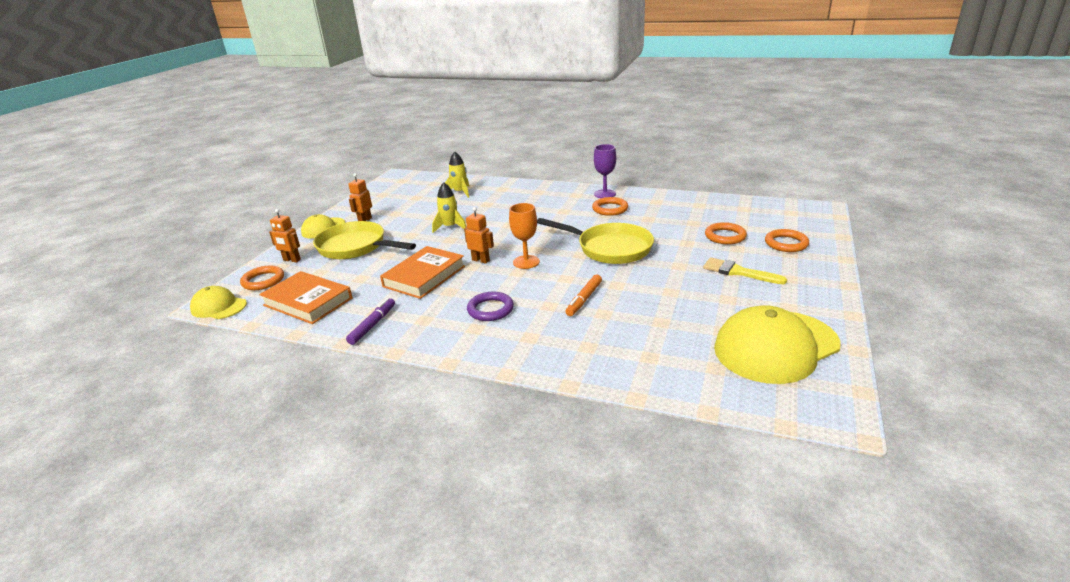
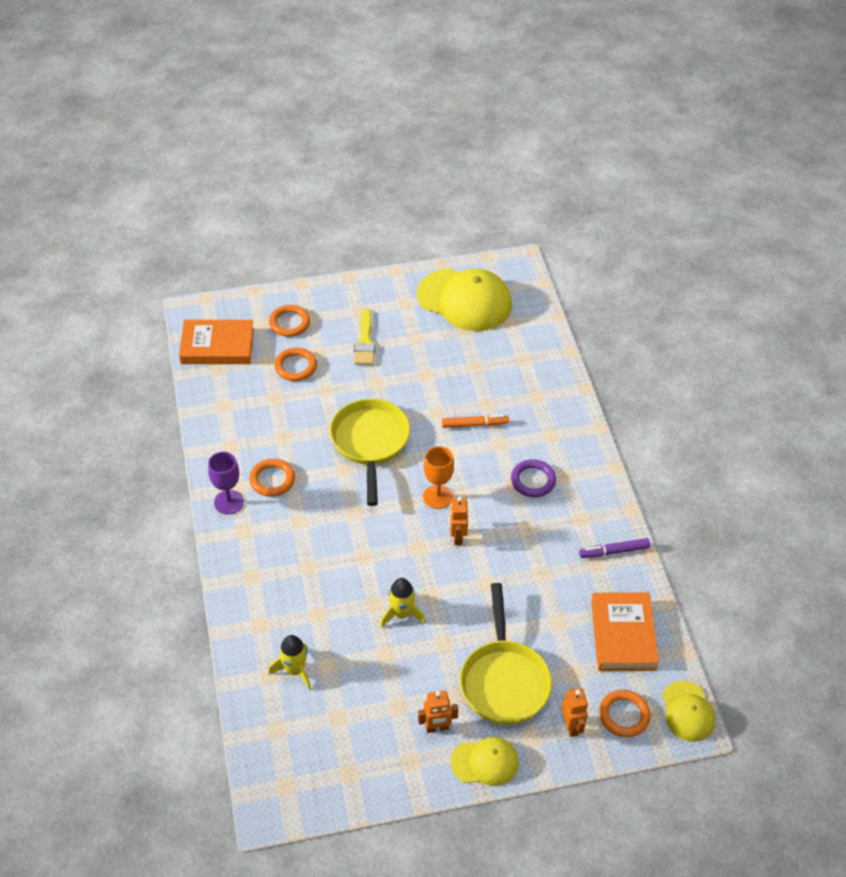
camera: 125 degrees left, 20 degrees up
(424, 276) = (517, 566): orange book -> orange book (217, 346)

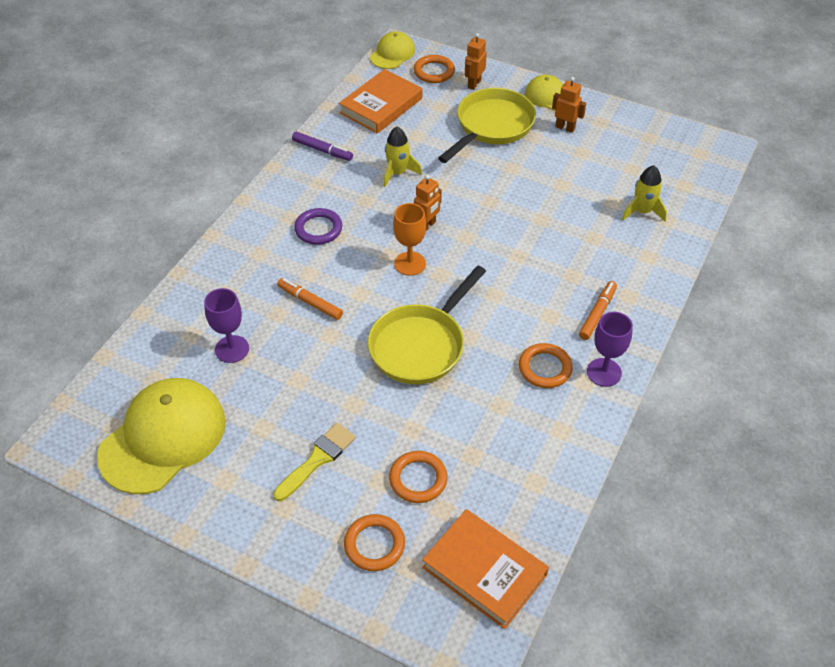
camera: 140 degrees left, 0 degrees up
(265, 545) = (597, 314): none -> orange marker
(401, 614) = (525, 201): yellow rocket -> yellow rocket (398, 173)
(464, 300) = (163, 437): yellow cap -> yellow cap turned 60 degrees clockwise
(487, 366) = (232, 349): none -> purple goblet

